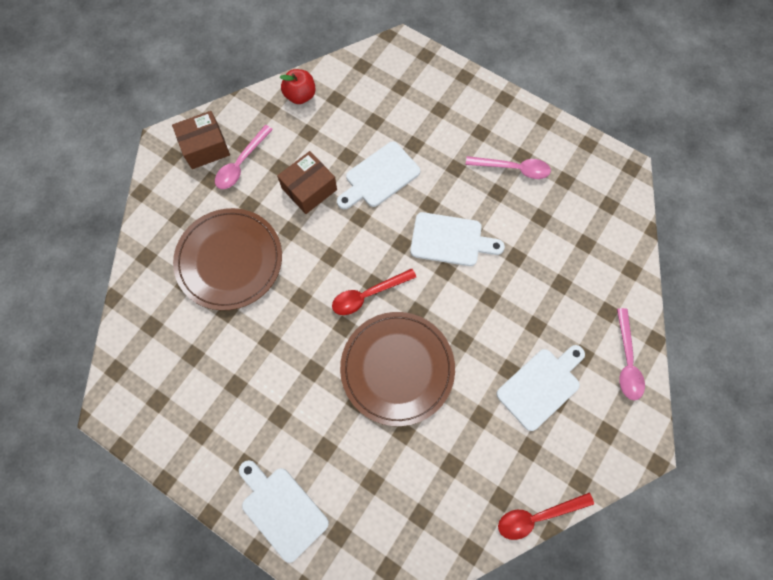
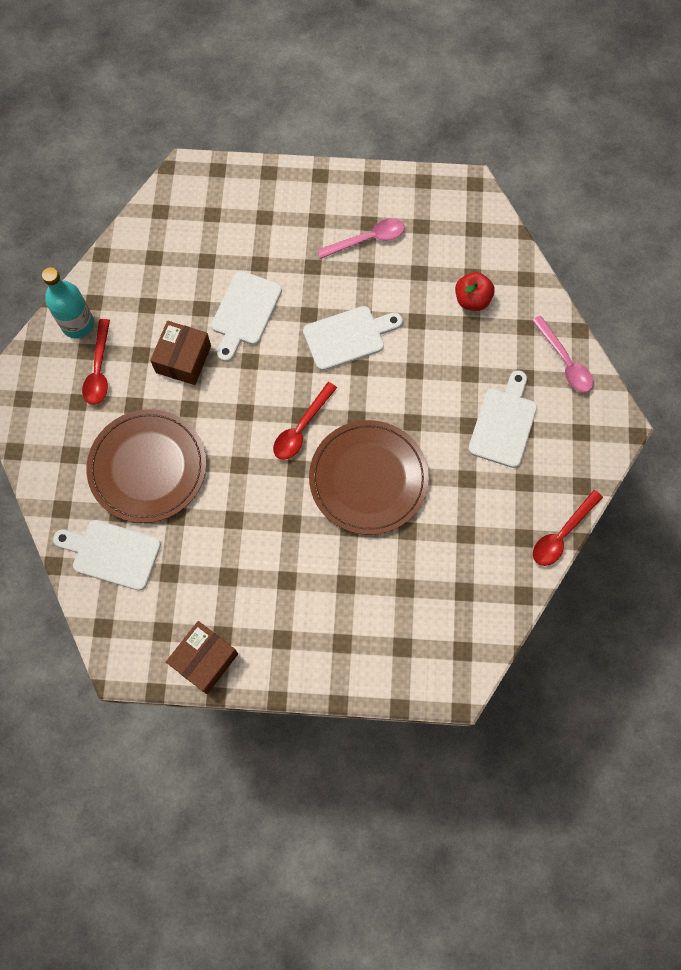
camera: 30 degrees left, 0 degrees up
(205, 147) = (51, 372): brown box -> brown box (204, 659)
(241, 163) = (99, 370): pink spoon -> red spoon
(248, 120) = (78, 324): none -> turquoise bottle
(282, 509) = (339, 656): white cutting board -> white cutting board (112, 553)
(300, 95) = (116, 272): red apple -> red apple (472, 300)

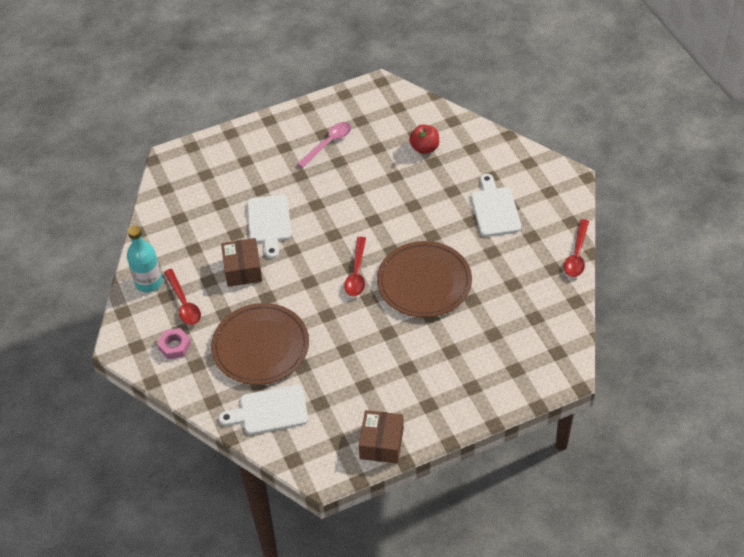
camera: 25 degrees left, 20 degrees down
(60, 419) = (174, 346): none -> pink nut
(348, 337) = (353, 206): white cutting board -> none
(564, 361) = (511, 156): pink spoon -> none

